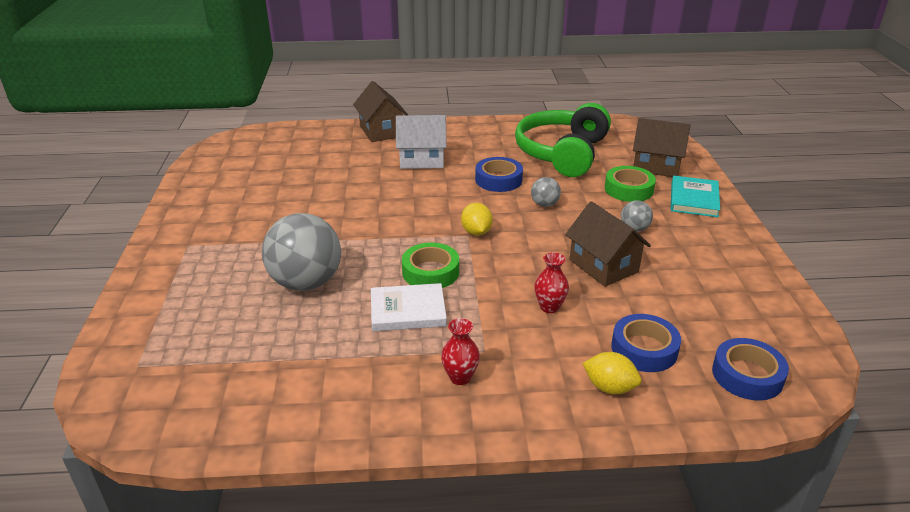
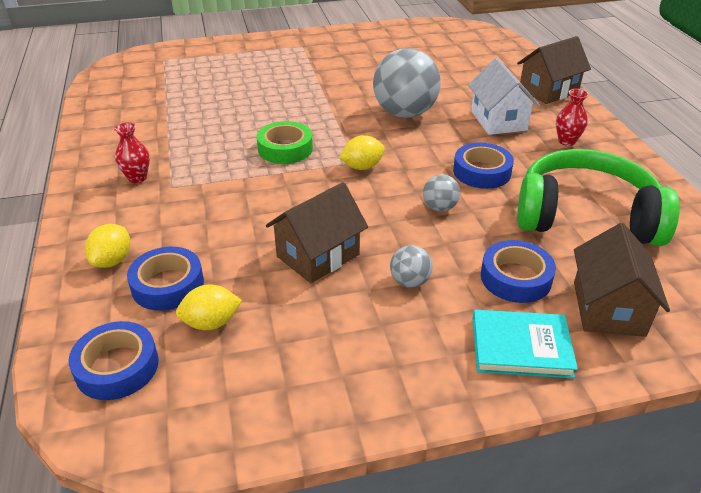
camera: 80 degrees right, 5 degrees up
(306, 282) = (260, 96): grey ball -> grey ball (405, 113)
(408, 311) = (225, 144): white book -> none
(549, 307) = (236, 220): red vase -> red vase (566, 141)
(628, 189) = (515, 278): green tape -> blue tape
(689, 324) = (211, 323): none -> yellow lemon

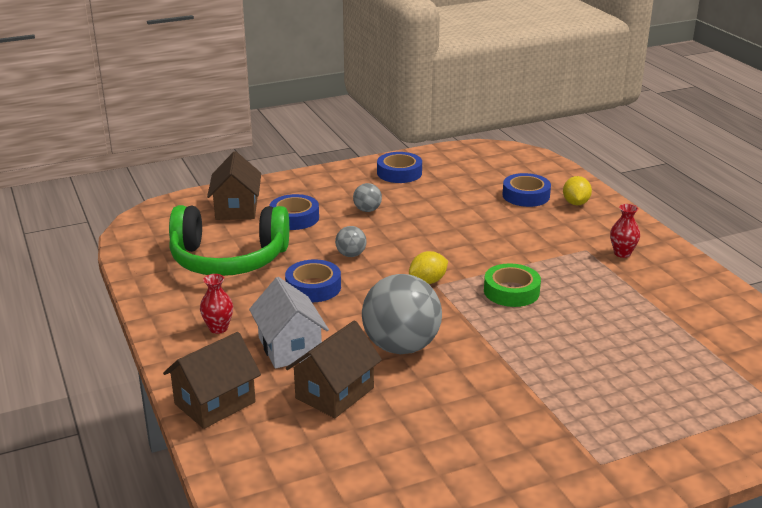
camera: 170 degrees right, 10 degrees down
(117, 367) = (520, 165): blue tape -> blue tape (399, 173)
(211, 323) = (483, 183): yellow lemon -> none
(318, 255) = (436, 217): brown house -> brown house (334, 393)
(521, 347) = (297, 189): turquoise book -> none

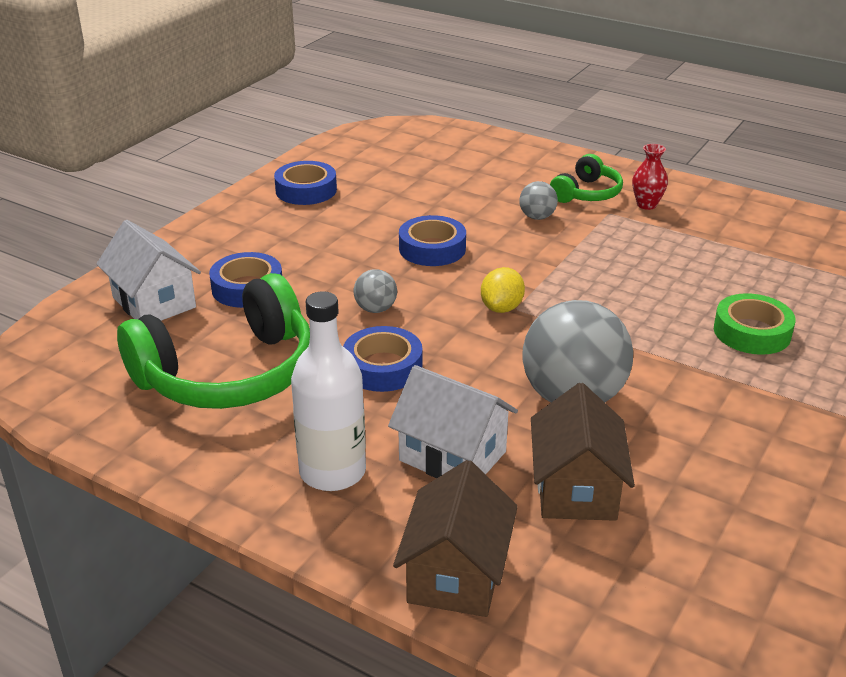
camera: 35 degrees left, 5 degrees up
(218, 328) = (332, 472): red vase -> white bottle
(236, 209) = (154, 302): brown house -> white house
(367, 210) = (325, 247): grey ball -> grey ball (537, 217)
(511, 291) = (599, 286): green tape -> green tape (752, 332)
(526, 195) = (477, 173): blue tape -> blue tape (432, 248)
(575, 203) = (536, 166): yellow lemon -> none
(587, 232) = (586, 193): none -> green headphones

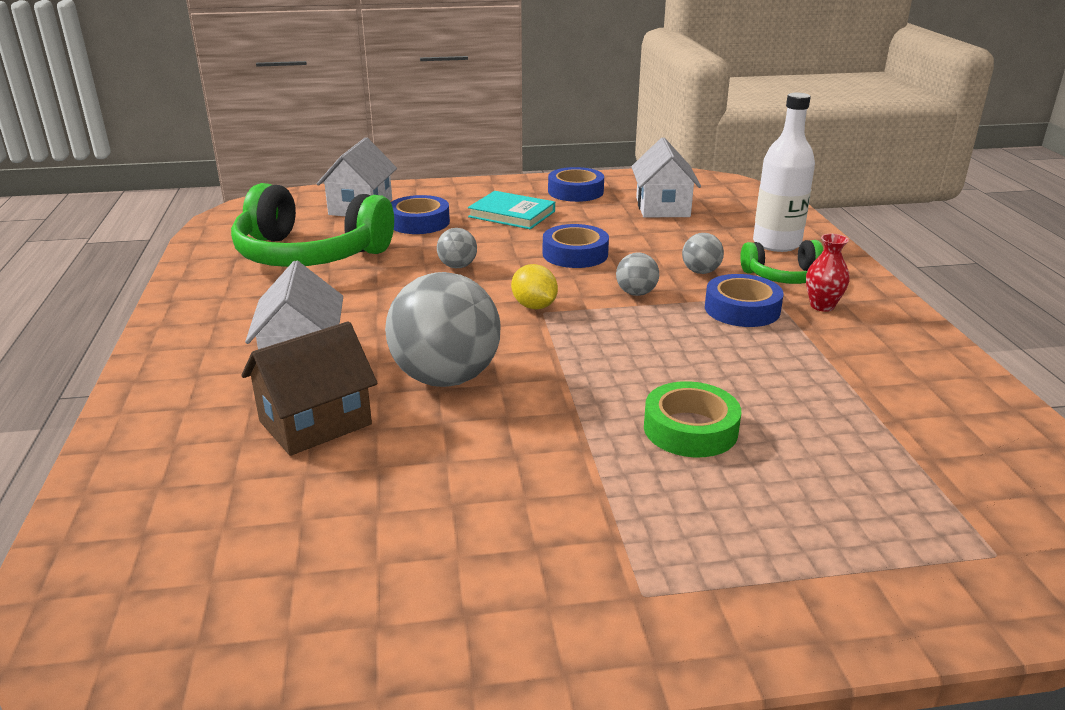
camera: 50 degrees right, 5 degrees down
(305, 238) = (512, 214): none -> turquoise book
(332, 472) = (235, 325): white bottle -> white bottle (776, 243)
(383, 367) = (385, 295): blue tape -> blue tape (742, 309)
(401, 173) = (662, 207): none -> white house
(456, 574) = (155, 410): brown house -> none
(501, 308) = (534, 306): yellow lemon -> yellow lemon turned 75 degrees clockwise
(537, 257) = (636, 293): none -> grey ball

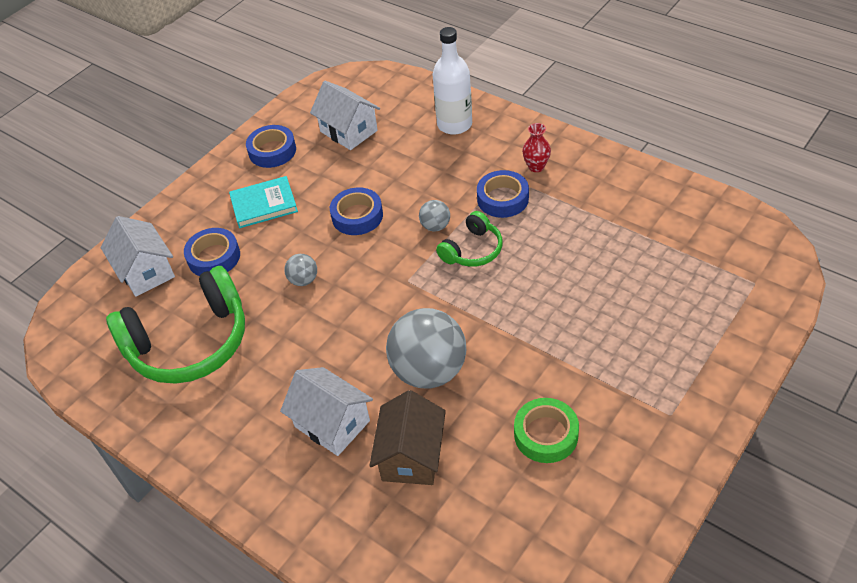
camera: 40 degrees left, 20 degrees up
(534, 306) = (397, 280): yellow lemon -> none
(690, 429) = (580, 307): green tape -> green tape (546, 434)
(700, 272) = (445, 181): grey ball -> none
(784, 276) = (491, 153): green headphones -> green headphones (472, 250)

